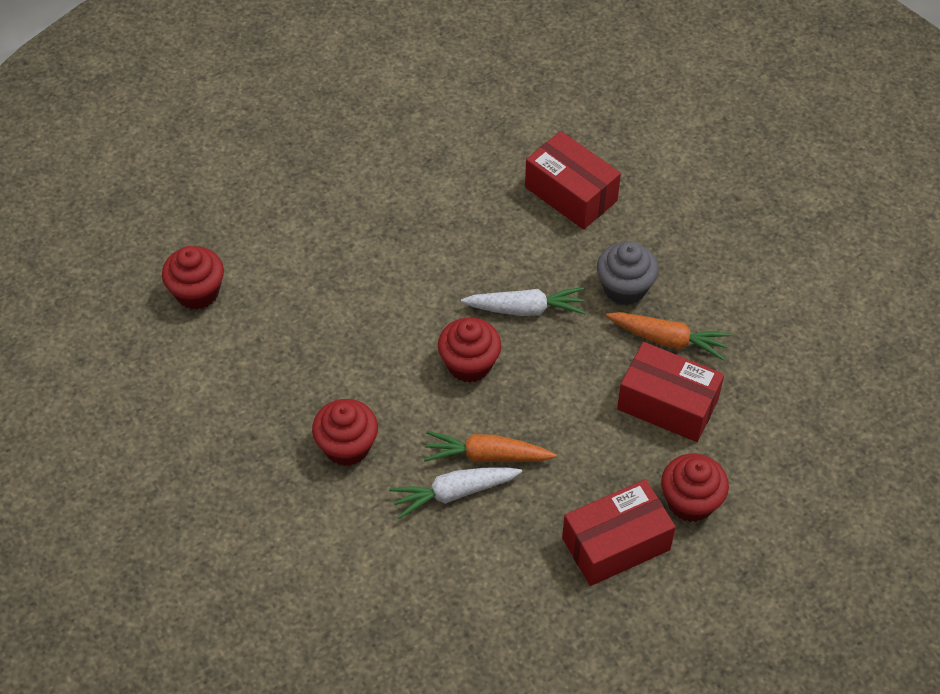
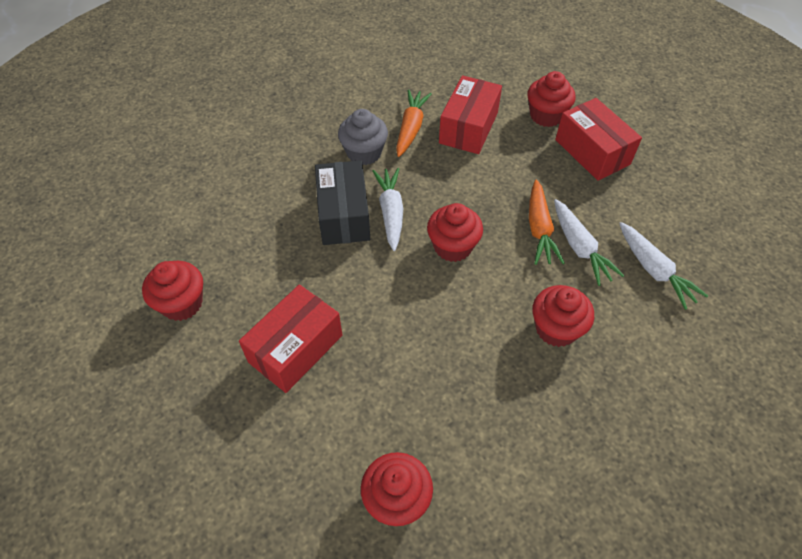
camera: 95 degrees left, 0 degrees up
(412, 565) = (654, 270): none -> white carrot
(423, 134) = (182, 303): none -> red cupcake
(525, 265) = (344, 215): none -> black box
(571, 194) = (265, 189): red box -> red box (295, 348)

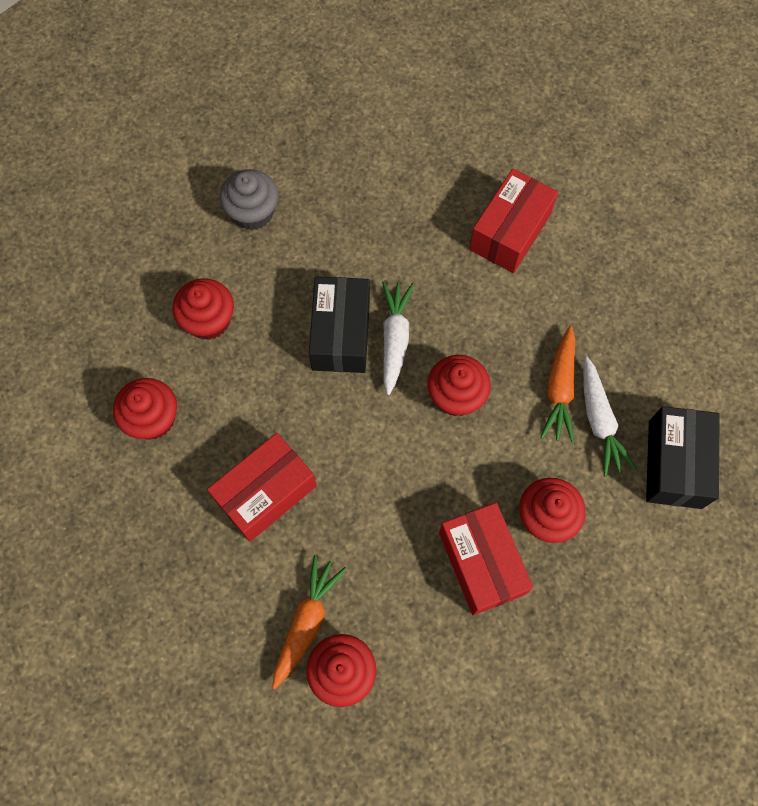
camera: 10 degrees right, 15 degrees up
(364, 153) = (378, 250): grey cupcake -> grey cupcake (253, 213)
(411, 128) = (440, 222): orange carrot -> orange carrot (306, 622)
(546, 115) = (609, 228): red cupcake -> red cupcake (209, 320)
(592, 152) = (651, 291): red box -> red box (482, 563)
(654, 270) = (675, 464): white carrot -> black box

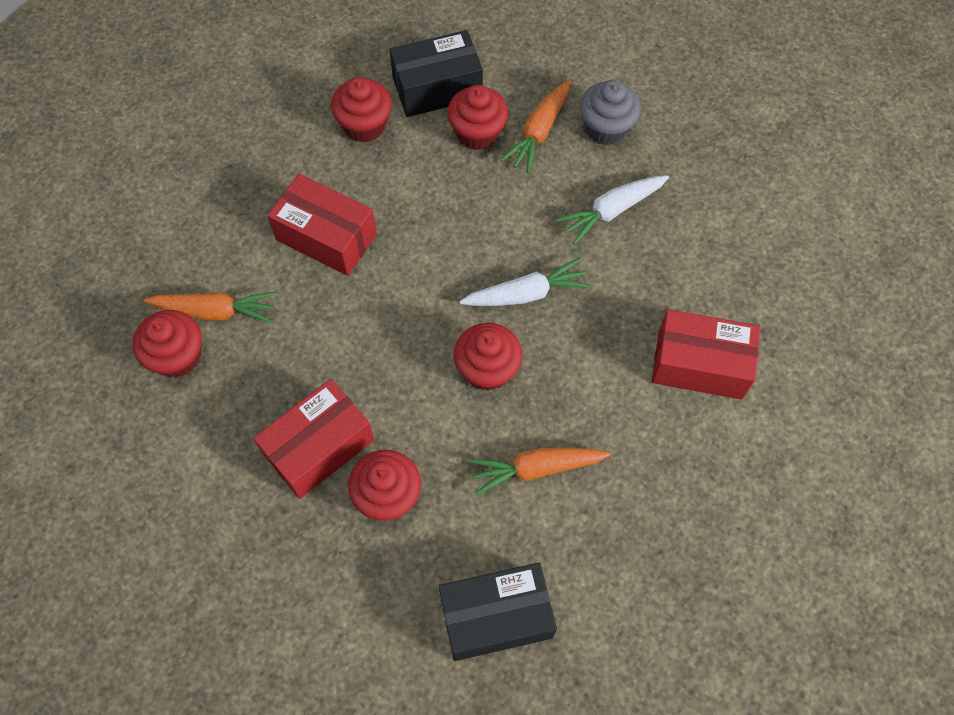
camera: 70 degrees right, 5 degrees down
(231, 268) = (539, 132): none -> orange carrot
(341, 334) = (511, 245): black box -> black box (437, 88)
(599, 421) = (515, 520): white carrot -> white carrot (612, 211)

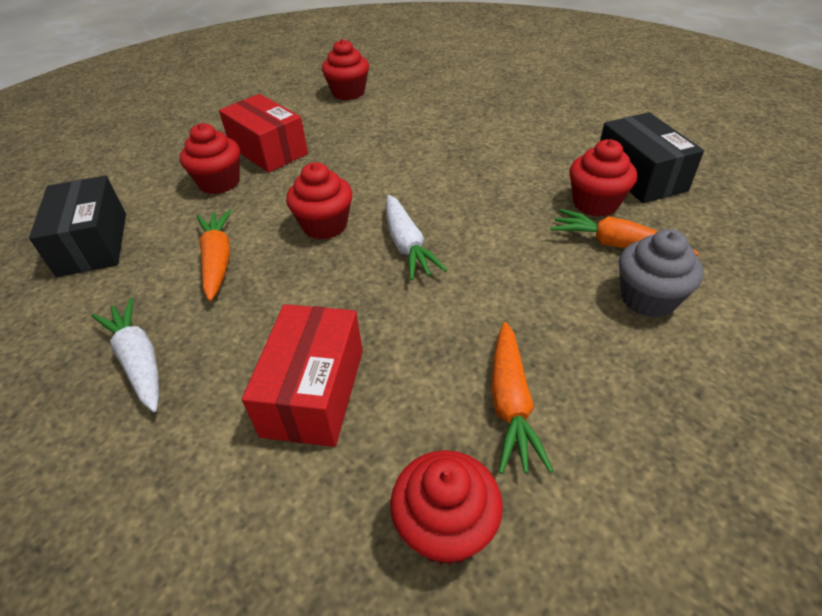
camera: 90 degrees right, 20 degrees down
(215, 311) = (383, 101): orange carrot -> orange carrot (510, 403)
(326, 237) = (454, 136): red box -> none
(365, 125) = (575, 142): red cupcake -> red cupcake (445, 528)
(612, 211) = (525, 306): white carrot -> white carrot (139, 361)

